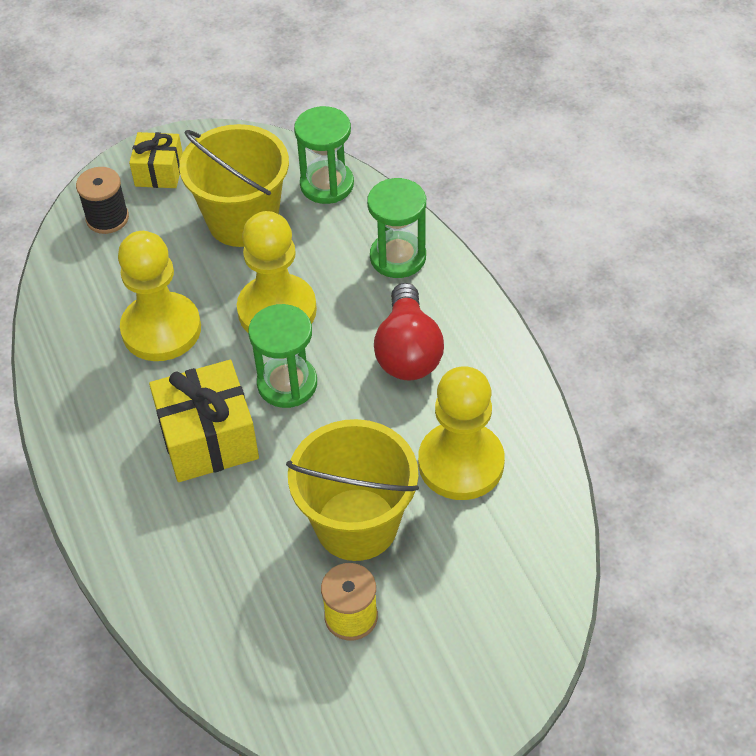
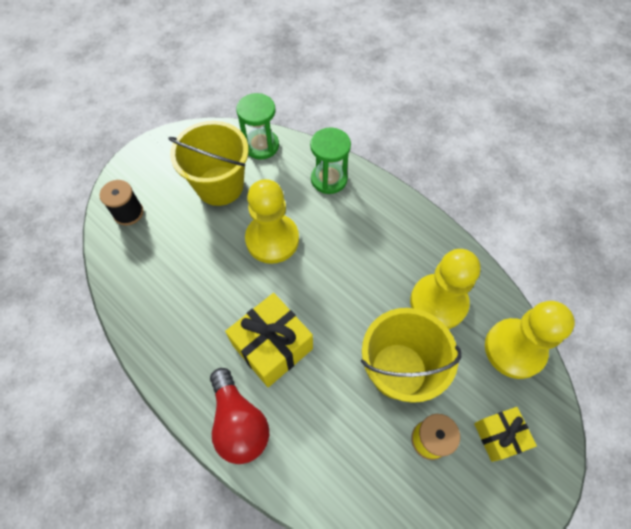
camera: 25 degrees left, 10 degrees up
(159, 172) = (149, 170): yellow gift -> yellow gift (499, 436)
(161, 329) = (203, 279): yellow pawn -> yellow pawn (514, 349)
(287, 384) = (304, 288): green hourglass -> none
(408, 351) = (367, 239): red light bulb -> red light bulb (239, 422)

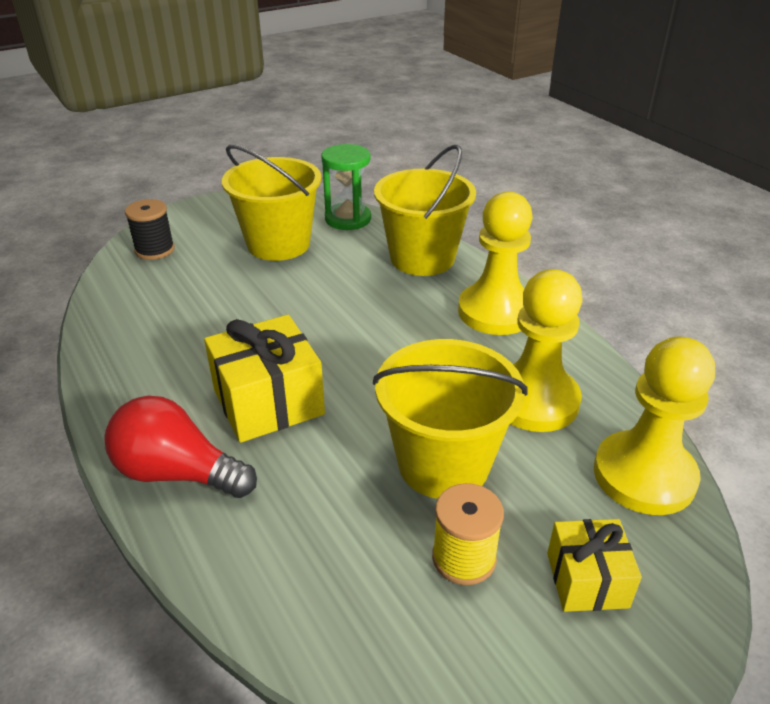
camera: 15 degrees right, 25 degrees down
(239, 422) = (178, 473): red light bulb -> red light bulb turned 120 degrees clockwise
(272, 239) = (321, 300): yellow pawn -> yellow pawn (496, 312)
(329, 179) = (422, 258): green hourglass -> yellow bucket

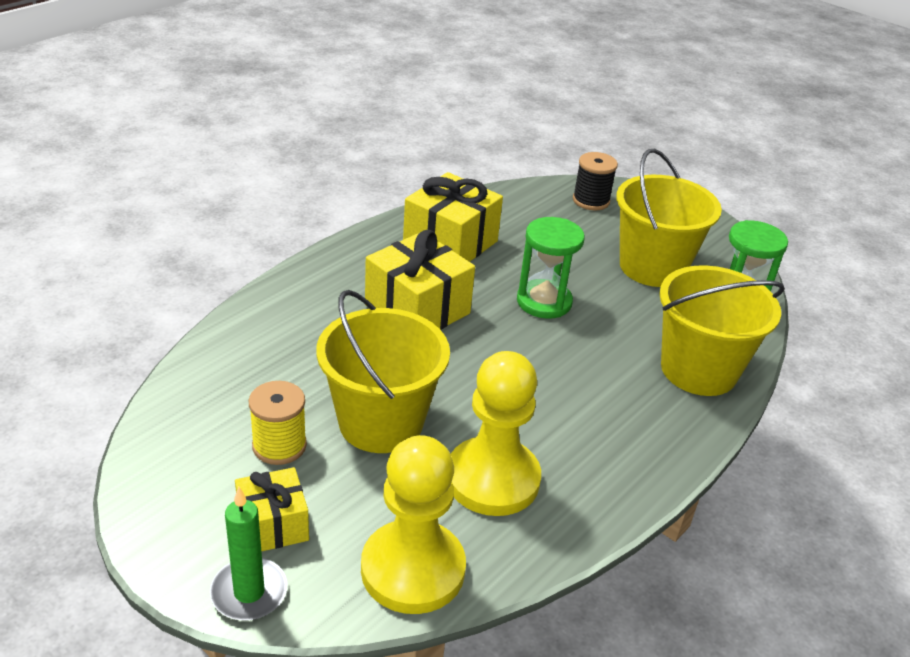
camera: 70 degrees right, 0 degrees up
(163, 354) = (450, 243): none -> yellow gift
(178, 473) = (324, 283): red light bulb -> none
(298, 314) = (544, 302): none -> green hourglass
(496, 312) = (631, 439): yellow pawn -> none
(682, 613) = (249, 592): none -> green candle

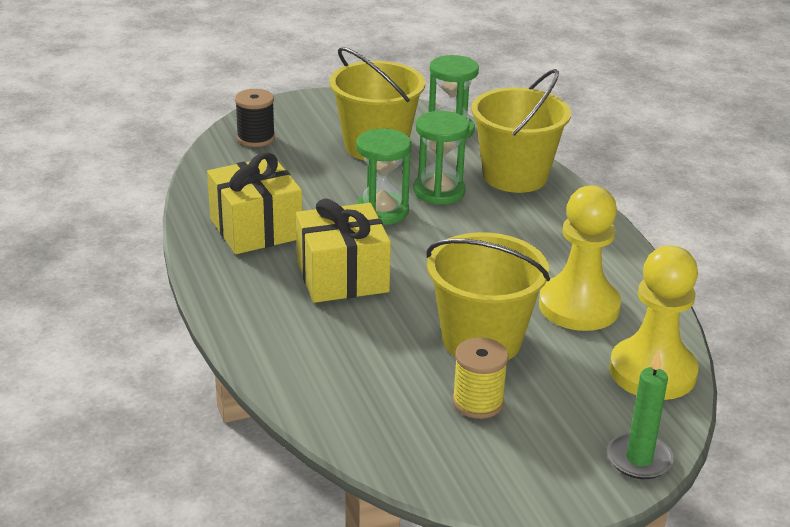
camera: 60 degrees left, 5 degrees down
(273, 525) = (572, 429): yellow gift -> none
(614, 327) = (439, 191): none -> green hourglass

